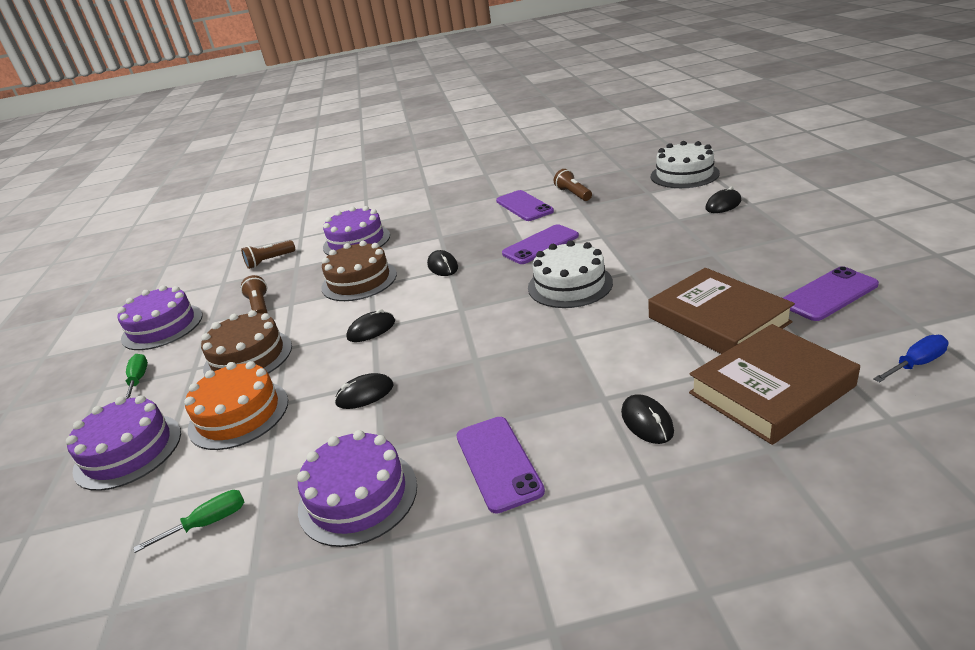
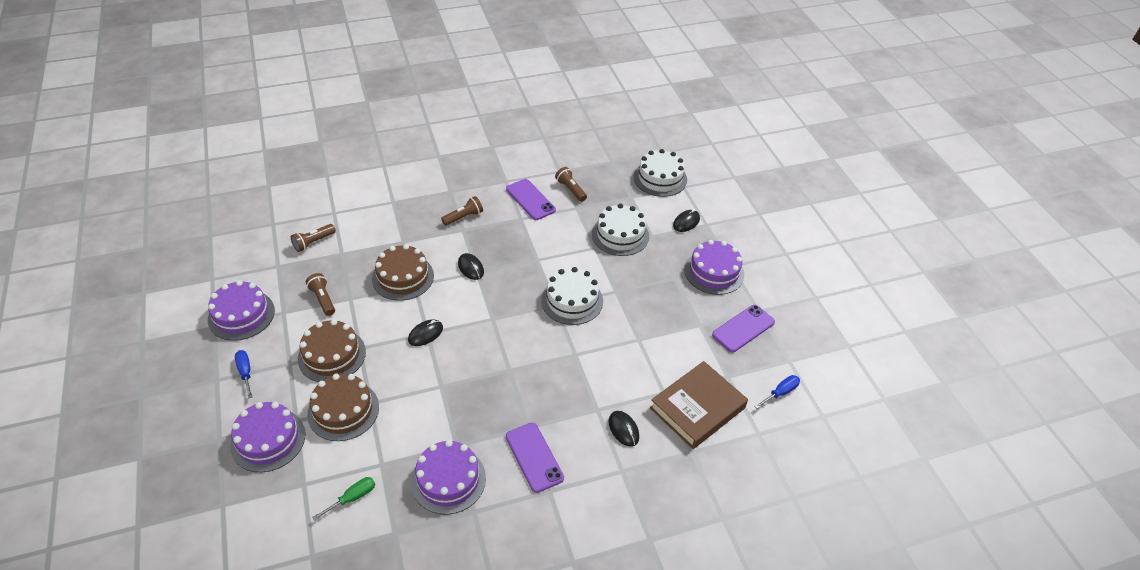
camera: 15 degrees left, 15 degrees up
(138, 380) = (245, 372): green screwdriver -> blue screwdriver
(239, 414) = (343, 410): orange cake -> brown cake
(356, 241) = (389, 226): purple cake -> purple cake (714, 272)
(365, 394) = (434, 397): black mouse -> none
(443, 227) = (464, 217): none -> brown flashlight
(540, 245) = (547, 252): purple phone -> none
(635, 223) = (620, 235): none -> white cake
(718, 320) = (672, 346): brown book -> none

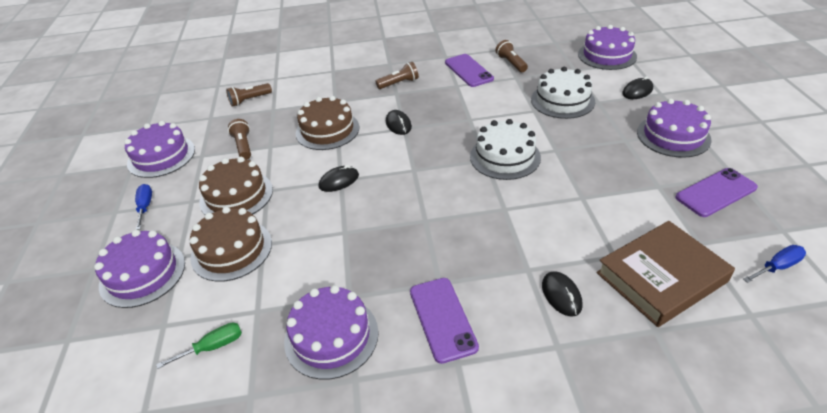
camera: 15 degrees right, 5 degrees down
(660, 178) = (607, 55): white cake -> purple cake

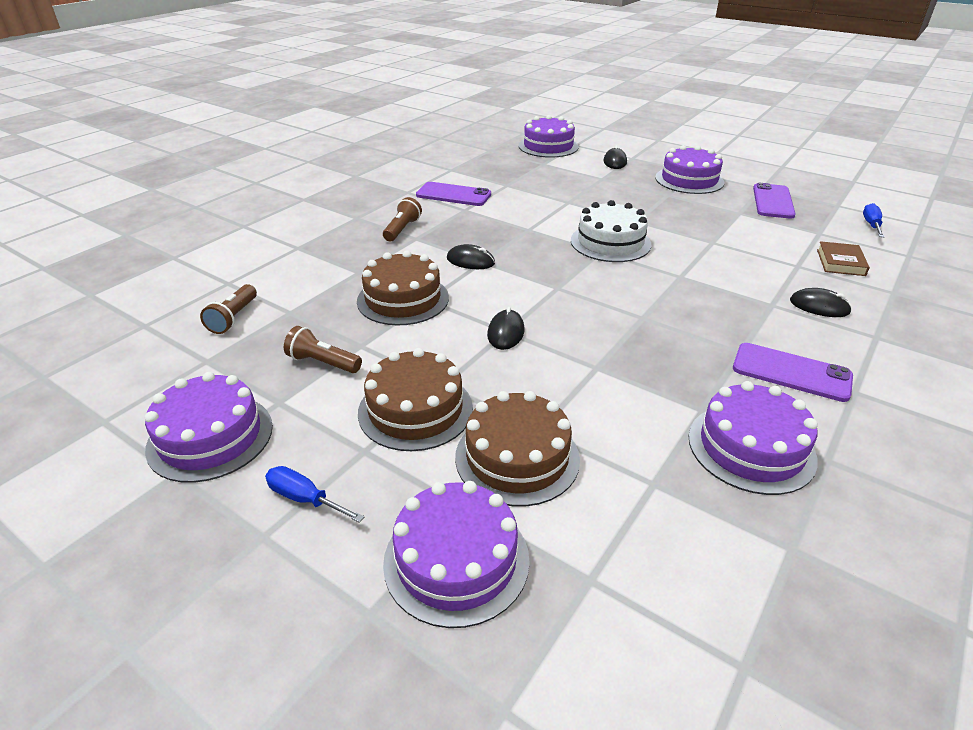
camera: 50 degrees left, 5 degrees down
(213, 347) = (680, 547): green screwdriver -> none
(511, 63) = (482, 176): brown flashlight -> none
(562, 100) = (575, 187): white cake -> none
(661, 277) = (840, 262): brown book -> brown book, size x0.51

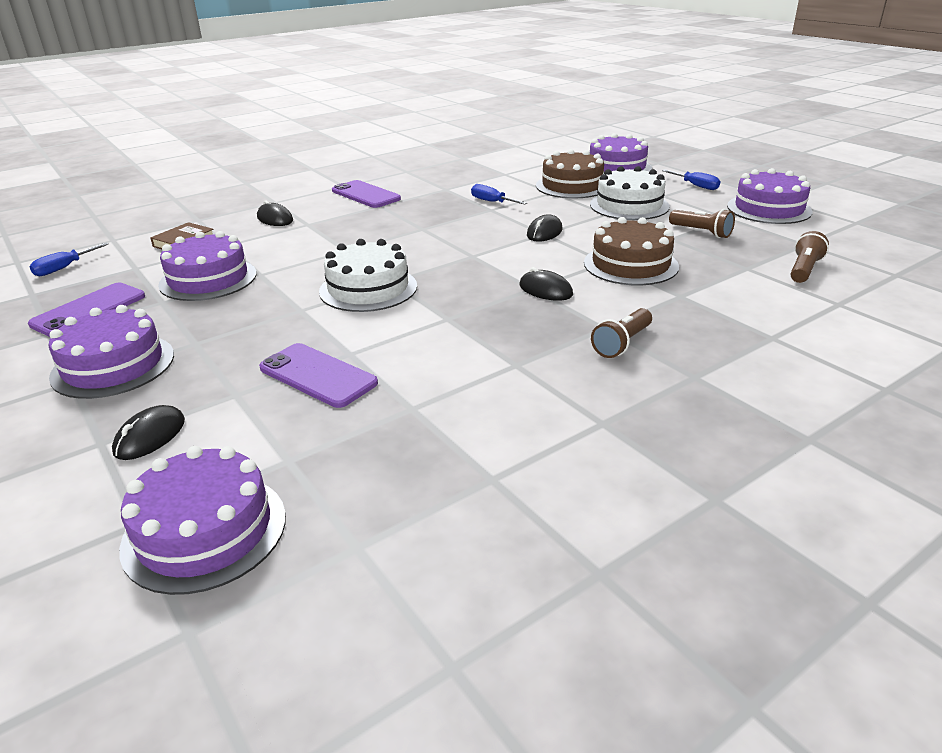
camera: 160 degrees left, 5 degrees down
(415, 410) = (629, 205): brown cake -> white cake
(453, 195) = (520, 400): purple phone -> purple phone (317, 376)
(608, 385) = (492, 202): none -> blue screwdriver
(751, 447) = (439, 177): purple cake -> purple cake (208, 279)

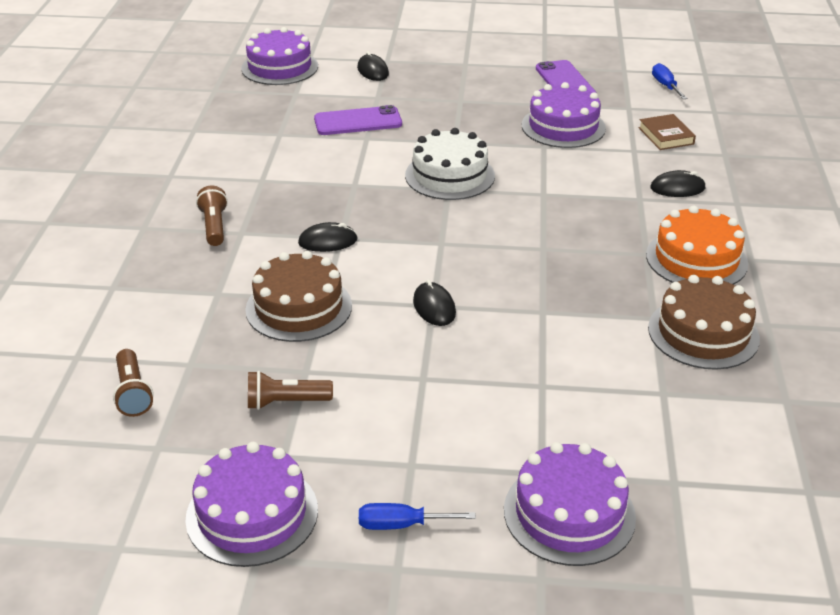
camera: 130 degrees right, 5 degrees up
(113, 365) = (468, 75): purple cake -> none
(365, 195) = (696, 259): purple phone -> orange cake
(492, 202) = (565, 325): blue screwdriver -> none
(572, 186) = (545, 416): brown cake -> brown cake (703, 333)
(629, 205) = (421, 411): white cake -> none

